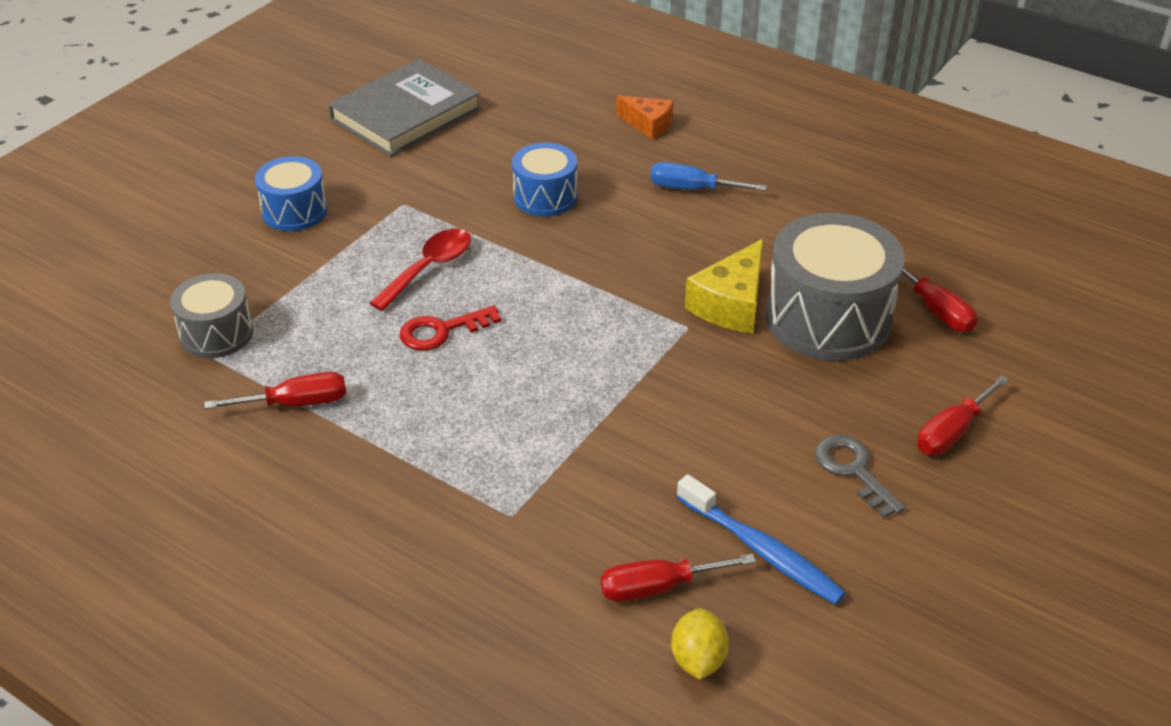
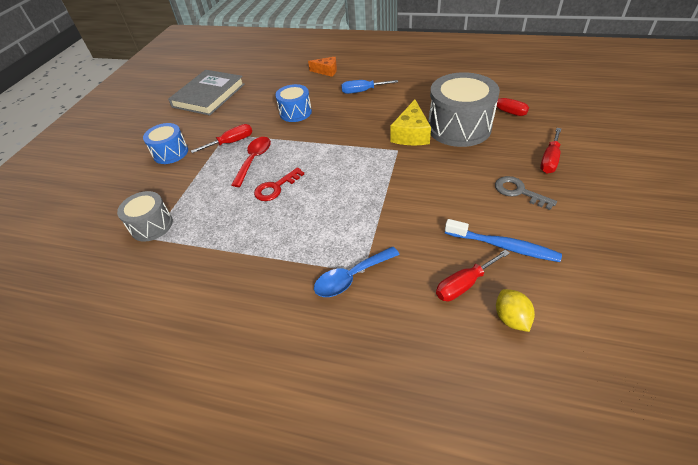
camera: 15 degrees left, 5 degrees up
(296, 403) = (213, 249): red screwdriver -> red screwdriver (231, 142)
(487, 518) = (351, 277): none -> blue spoon

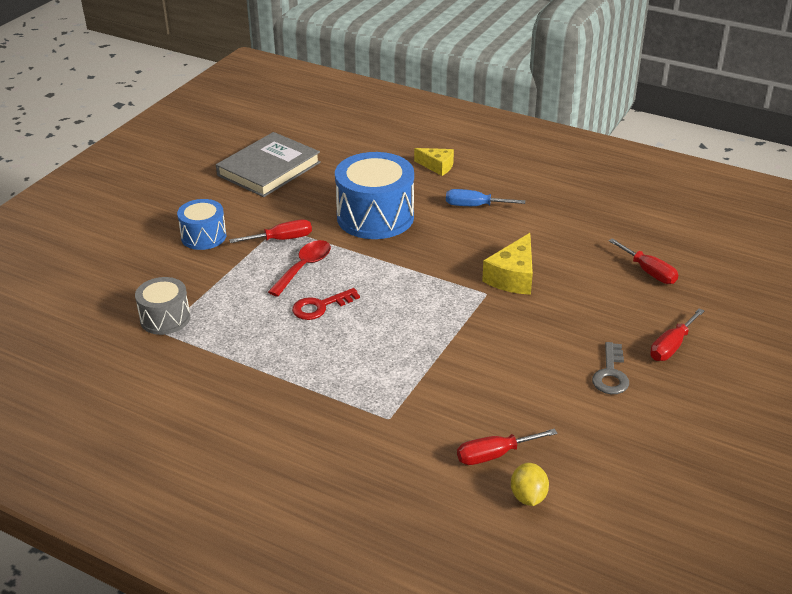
camera: 10 degrees right, 10 degrees down
(295, 112) = (375, 217): blue drum -> blue drum, size x1.76
(326, 71) = (437, 166): orange cheese -> yellow cheese
(351, 277) = (373, 421): blue spoon -> none
(459, 127) = (579, 282): grey drum -> none
(503, 246) = (559, 427): blue toothbrush -> none
(518, 191) = (610, 374): grey key -> grey key turned 135 degrees counterclockwise

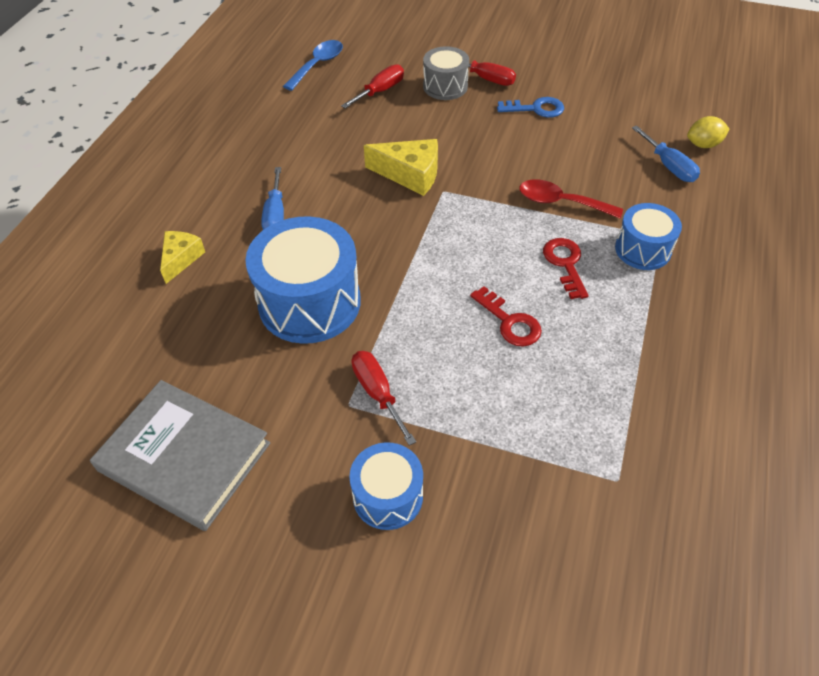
camera: 100 degrees left, 15 degrees up
(165, 318) = (590, 485): grey drum -> grey drum (445, 86)
(304, 267) = (436, 354): red spoon -> red spoon (561, 202)
(373, 349) = (565, 263): none -> red key
(375, 401) = (643, 249): none -> blue drum
(494, 455) = (668, 166): red screwdriver -> blue screwdriver
(610, 374) = (536, 109): grey key -> blue key
(697, 237) = (318, 65): none -> blue spoon

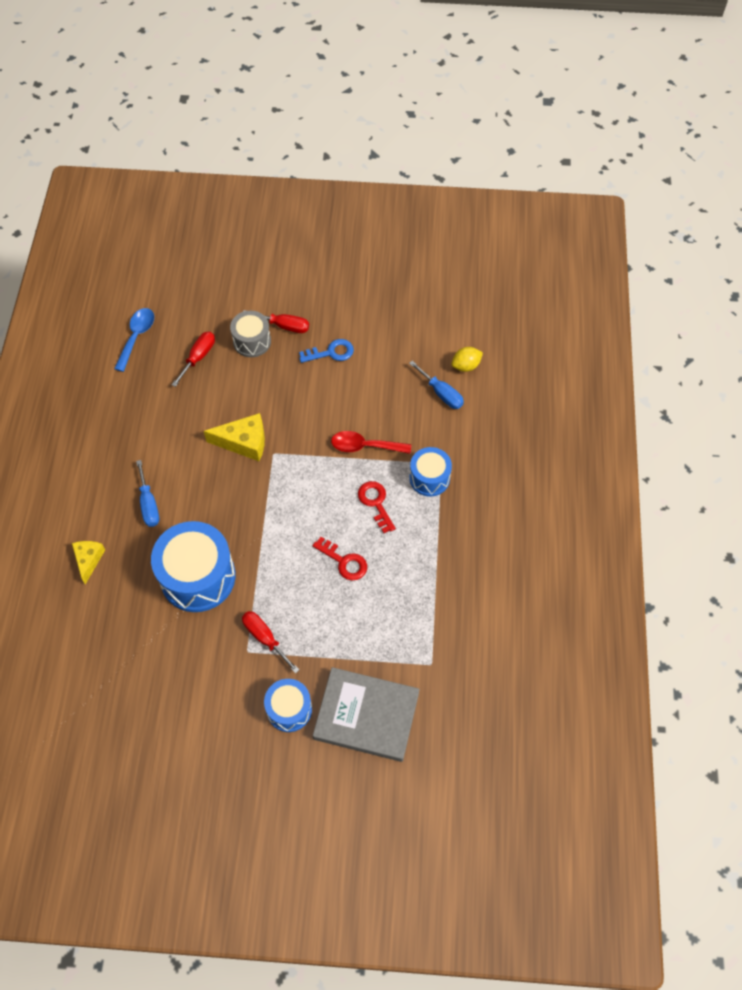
camera: 15 degrees left, 10 degrees up
(184, 457) = (148, 714): grey book -> grey book (366, 716)

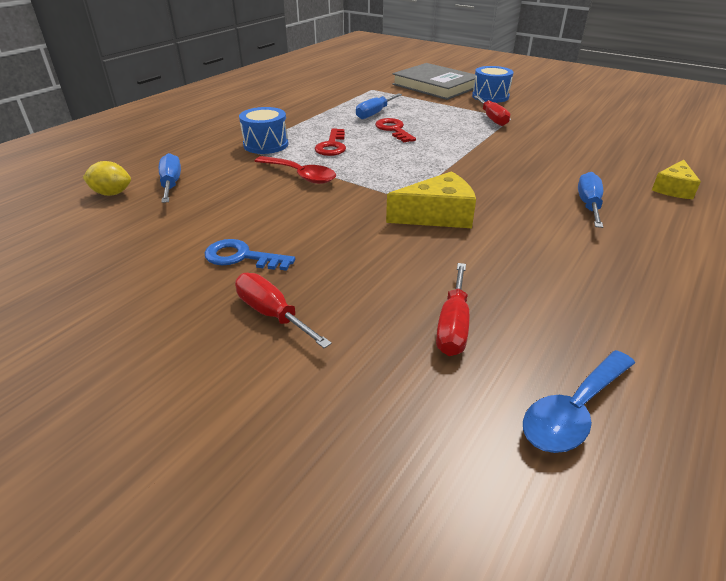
camera: 150 degrees left, 25 degrees down
(198, 357) = (453, 326): red screwdriver -> red screwdriver turned 45 degrees counterclockwise
(198, 577) = (542, 153): blue drum -> none
(244, 442) = (437, 216): yellow cheese -> yellow cheese turned 135 degrees clockwise
(252, 341) = (344, 313): grey drum -> none
(384, 591) = (374, 113): none -> blue screwdriver

